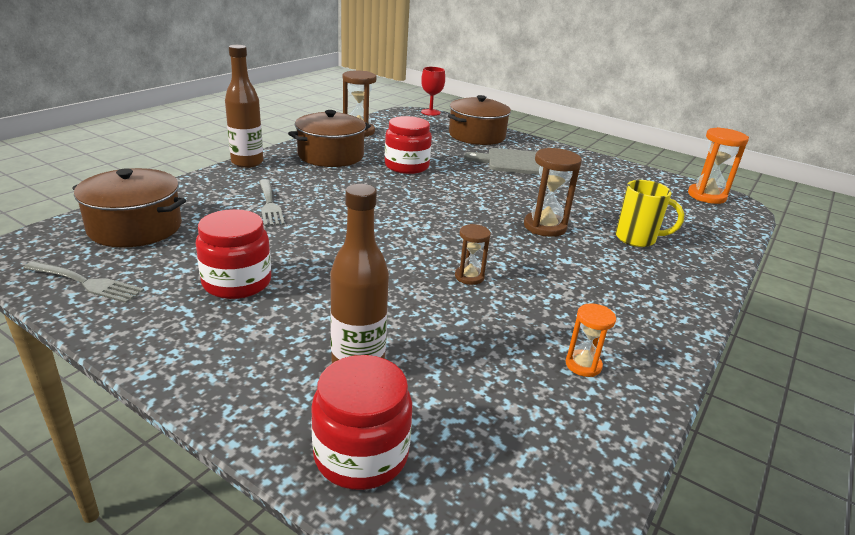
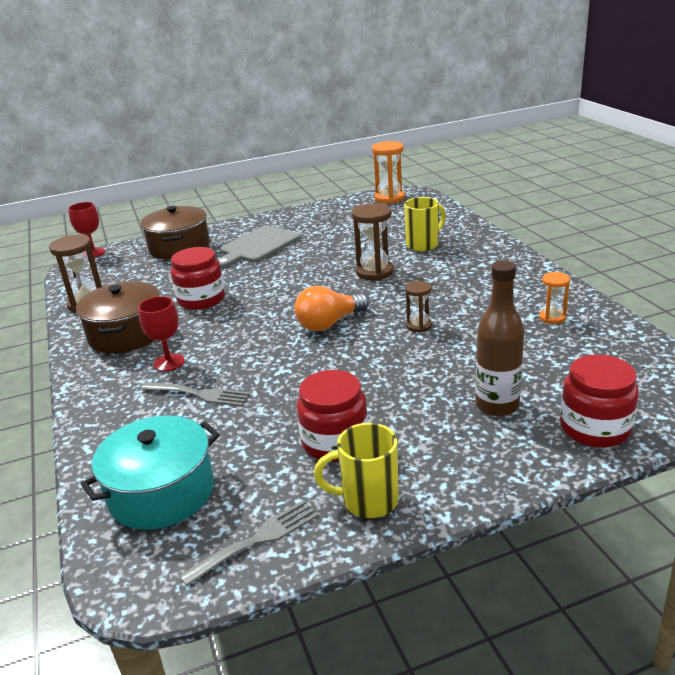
camera: 50 degrees left, 0 degrees up
(135, 227) = (161, 492): brown pot -> turquoise pot
(155, 322) = (367, 501): none -> yellow mug
(247, 162) = (80, 389): brown bottle -> none
(304, 181) = (169, 362): none -> red goblet
(425, 229) = (329, 323): none -> orange light bulb

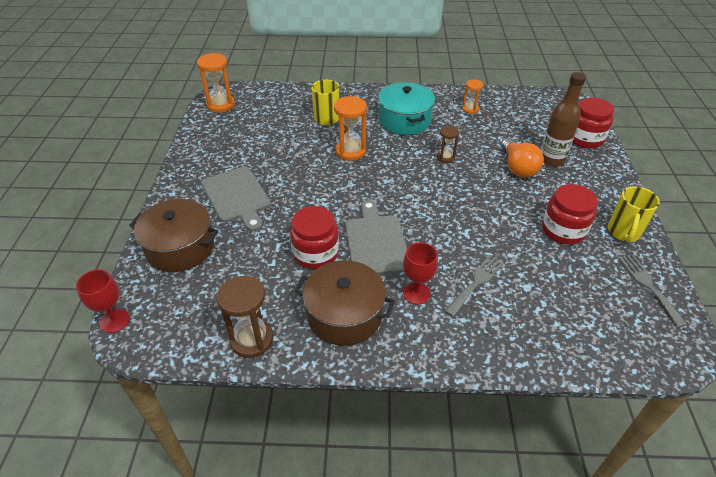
camera: 70 degrees left, 15 degrees up
(161, 492) = (591, 324): turquoise pot -> turquoise pot (404, 120)
(233, 323) = (376, 242): none -> grey cutting board
(329, 323) = (414, 193): orange light bulb -> orange light bulb (518, 167)
(374, 272) = (350, 151): brown hourglass -> orange hourglass

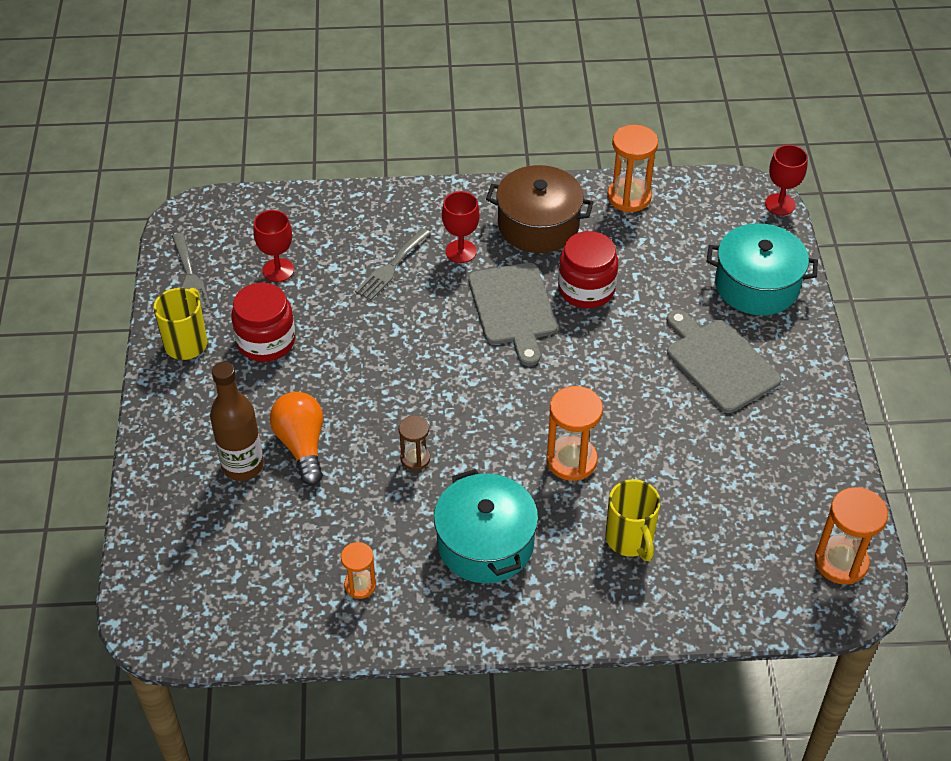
camera: 175 degrees right, 5 degrees up
(180, 248) = (756, 285): brown pot -> turquoise pot
(252, 339) = (629, 197): brown hourglass -> orange hourglass
(574, 286) = (278, 270): none -> red goblet
(585, 138) = (168, 520): red jar -> none

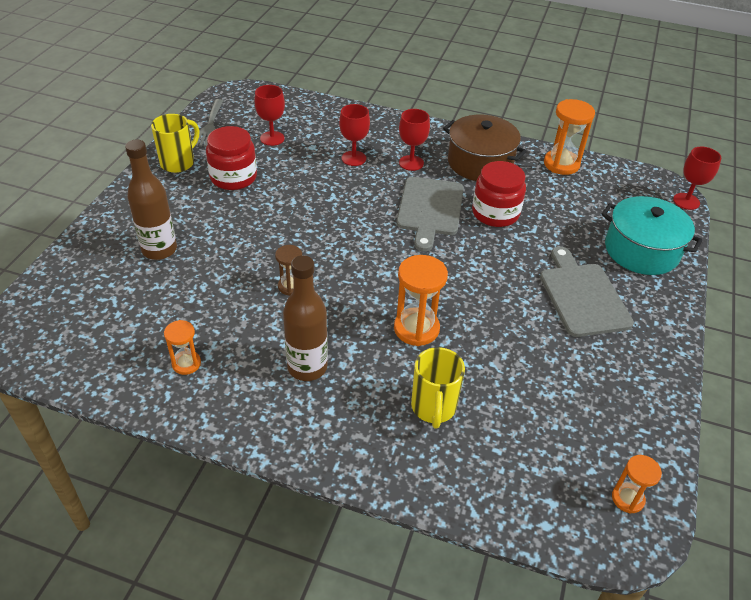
camera: 20 degrees right, 5 degrees down
(302, 445) = (212, 250): orange light bulb -> none
(391, 267) = (354, 158): grey fork -> red goblet
(485, 543) = (307, 367): turquoise pot -> brown bottle
(841, 562) = (627, 499): orange hourglass -> orange hourglass, size x0.59

